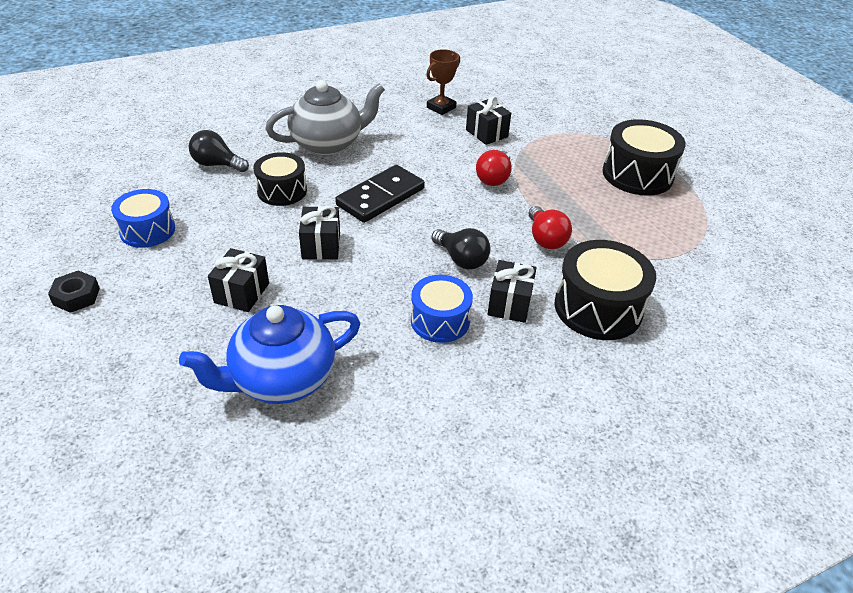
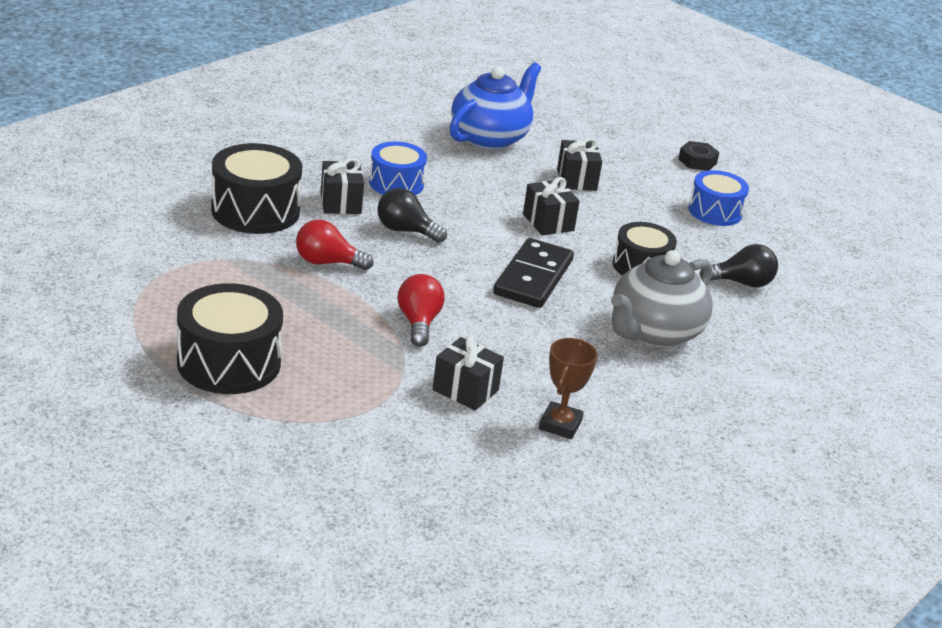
camera: 155 degrees right, 10 degrees down
(545, 239) = (327, 262): red light bulb -> red light bulb turned 45 degrees counterclockwise

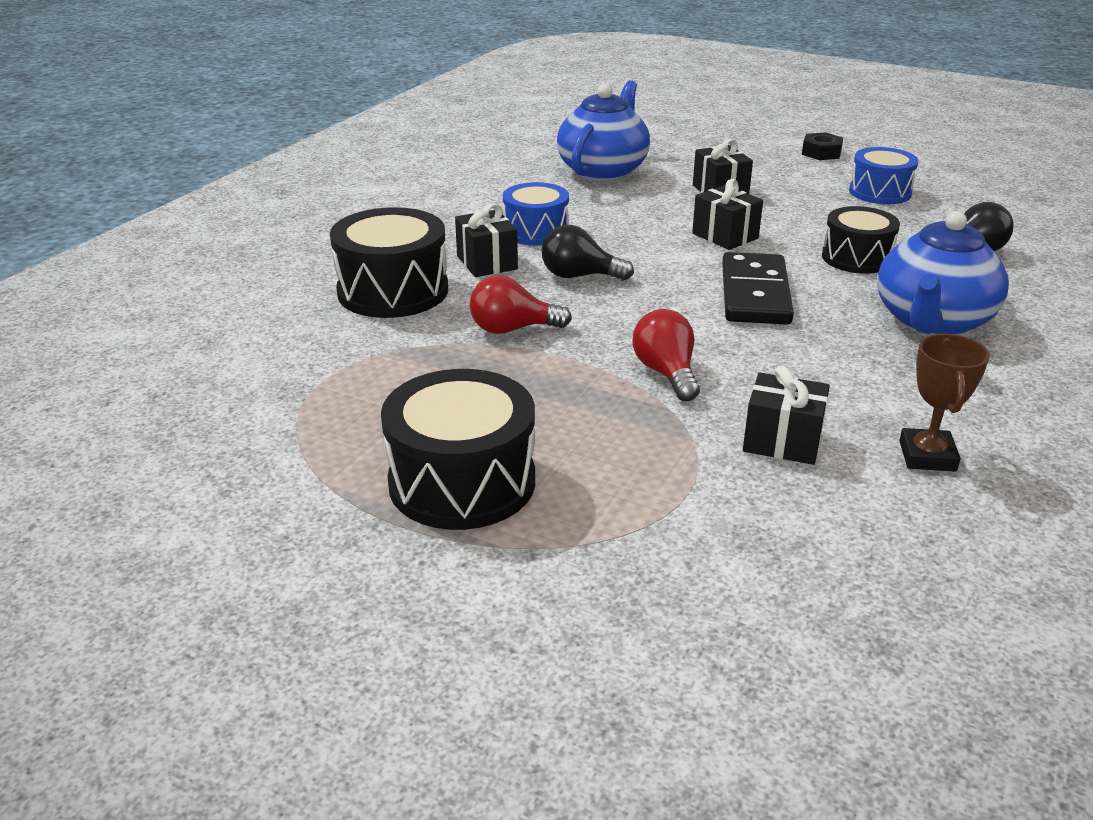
camera: 10 degrees left, 0 degrees up
(654, 332) = (932, 322): grey teapot -> blue teapot

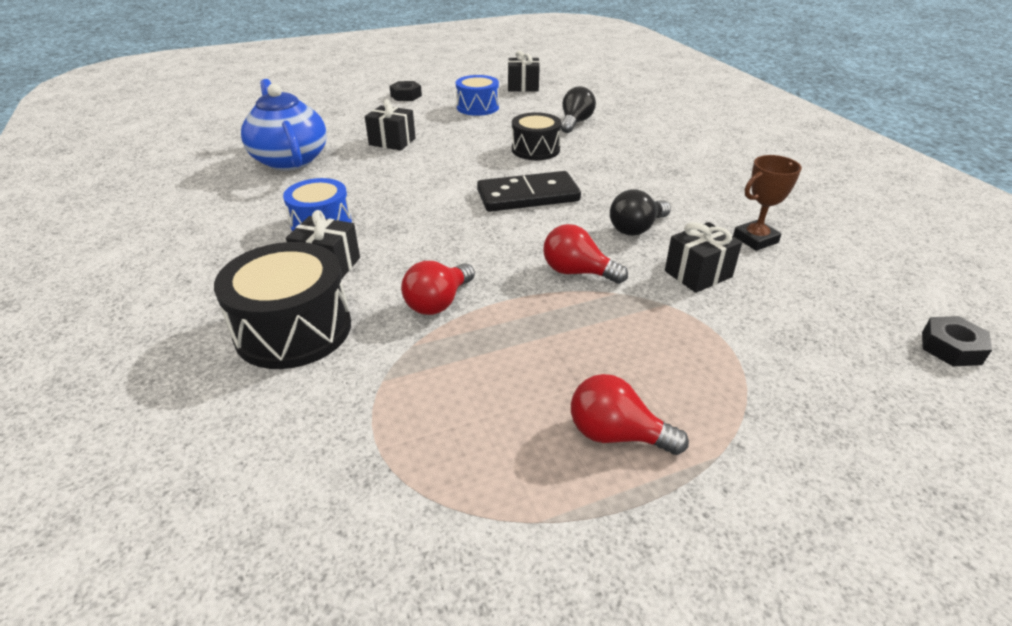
camera: 50 degrees left, 5 degrees up
(462, 482) = (616, 434): black drum -> red light bulb
(579, 276) = (410, 239): black light bulb -> black light bulb (636, 228)
(725, 236) = (447, 169): black gift -> black gift (523, 87)
(754, 294) = (528, 196): black domino -> black domino turned 60 degrees counterclockwise
(925, 669) = (951, 348): none -> black nut
(927, 456) = (755, 239): brown trophy -> brown trophy turned 75 degrees counterclockwise
(932, 322) = (629, 168): blue teapot -> none

